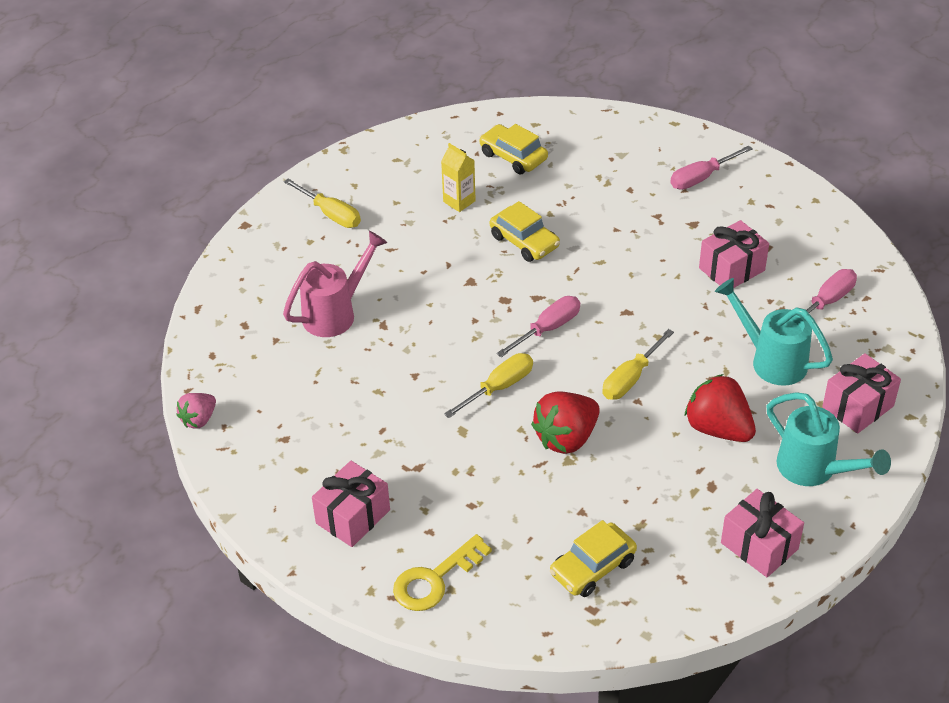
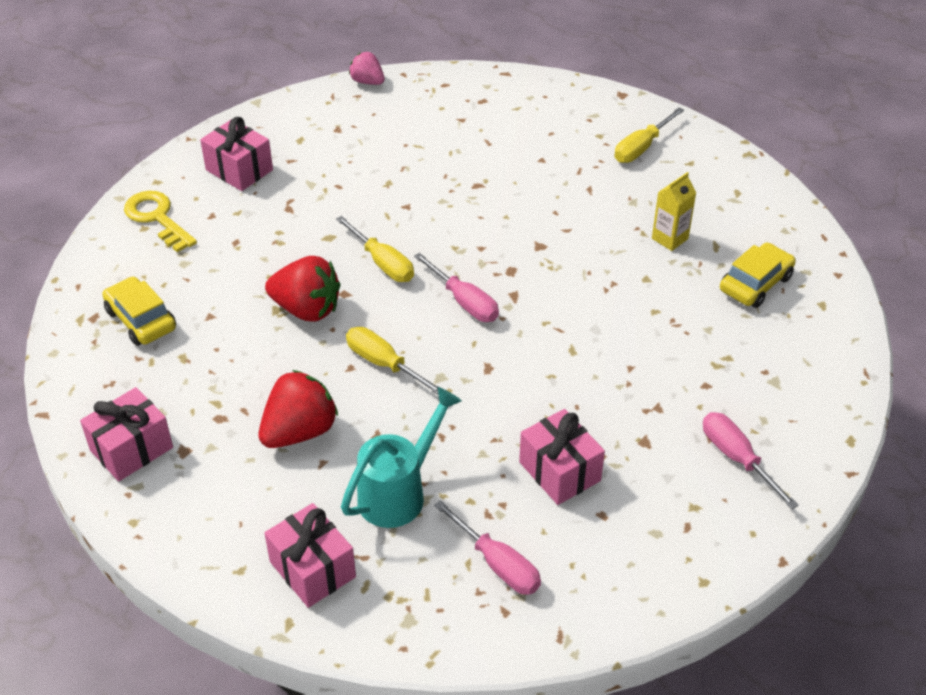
camera: 90 degrees right, 0 degrees up
(336, 313) = (495, 154): pink watering can -> none
(524, 241) = (605, 288): yellow car -> none
(566, 438) = (306, 309): red strawberry -> red strawberry turned 150 degrees clockwise
(814, 470) = (223, 511): turquoise watering can -> none

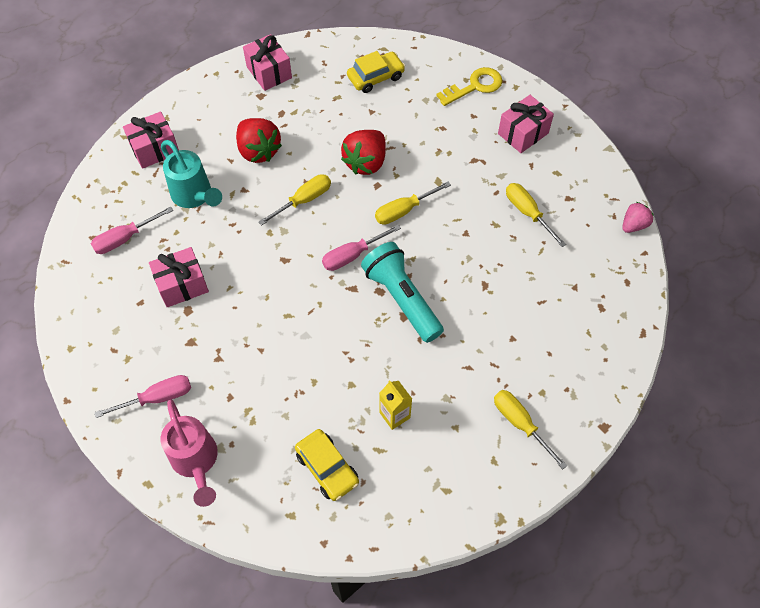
camera: 100 degrees right, 15 degrees up
(365, 159) = (527, 212): none -> yellow screwdriver
(516, 250) = (402, 298): none -> turquoise flashlight
(802, 399) = (196, 462): none -> pink watering can

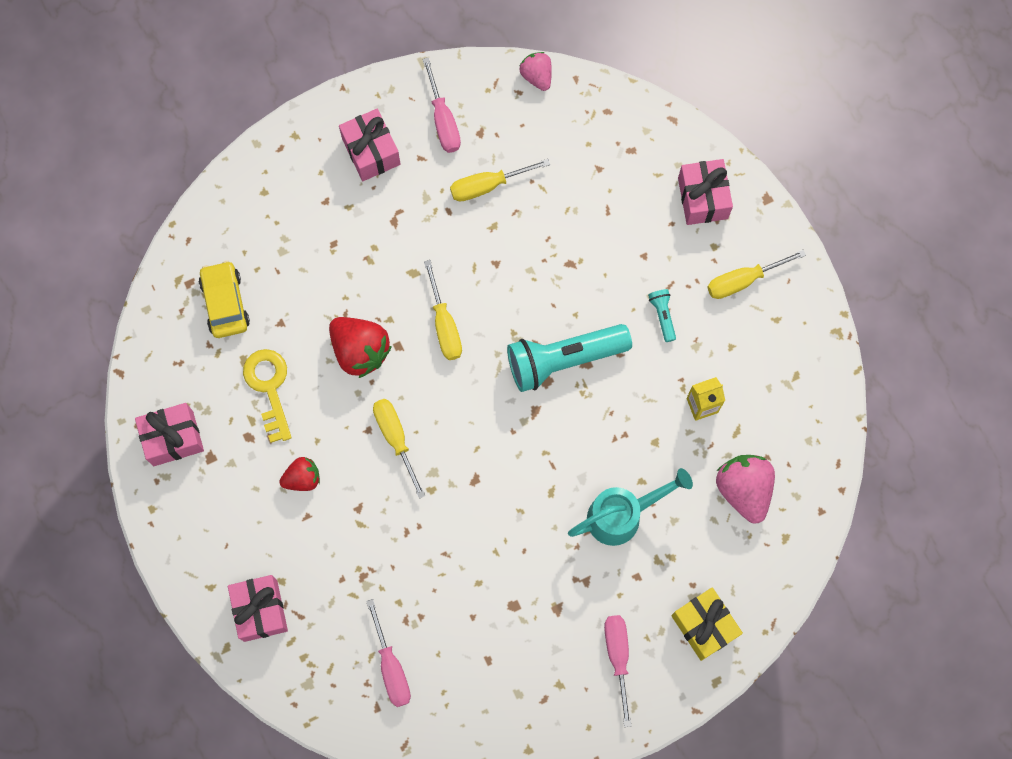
camera: 75 degrees left, 15 degrees up
(182, 285) = (477, 606): pink gift -> pink gift (702, 198)
(195, 196) = (351, 570): turquoise watering can -> turquoise watering can (622, 515)
(196, 462) = (704, 626): pink watering can -> yellow gift
(258, 151) = (302, 478): red strawberry -> red strawberry, size x0.60
(327, 468) = (744, 489): yellow car -> pink strawberry
(352, 256) = (491, 401): pink screwdriver -> pink screwdriver (443, 120)
(465, 365) = (662, 315): none -> turquoise flashlight
(475, 86) = (279, 185): yellow key -> yellow key (269, 388)

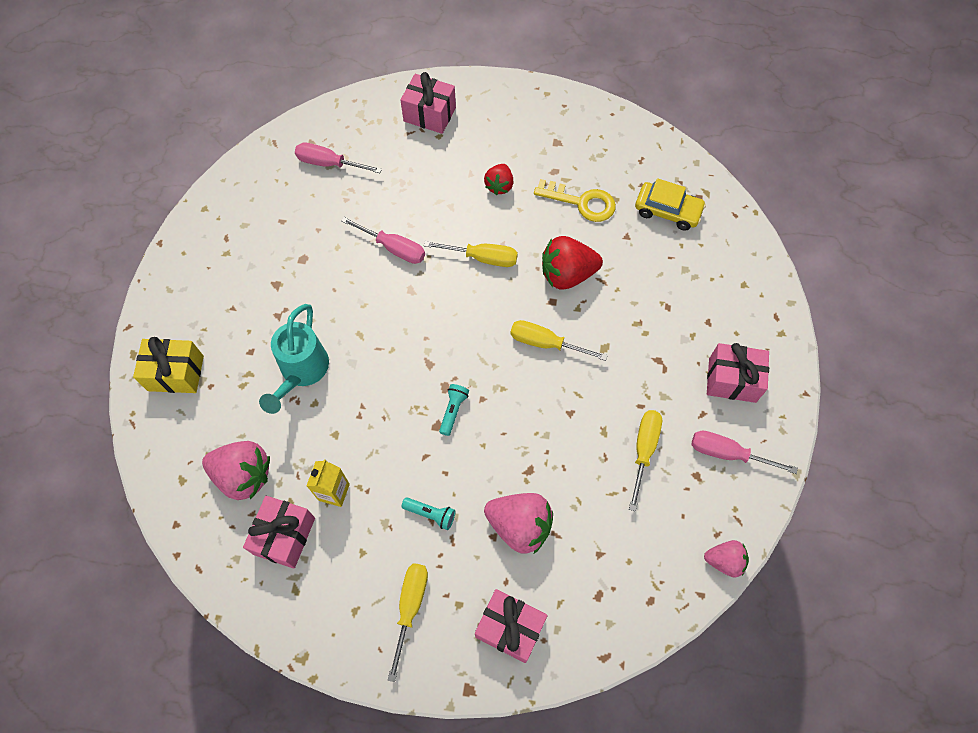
camera: 125 degrees right, 10 degrees down
(173, 438) = (587, 129): pink gift -> pink gift (284, 536)
(563, 359) = (453, 410): turquoise flashlight -> turquoise flashlight, size x0.43
(618, 656) = (210, 301): pink screwdriver -> pink screwdriver (394, 248)
(621, 241) = (519, 526): none -> pink strawberry

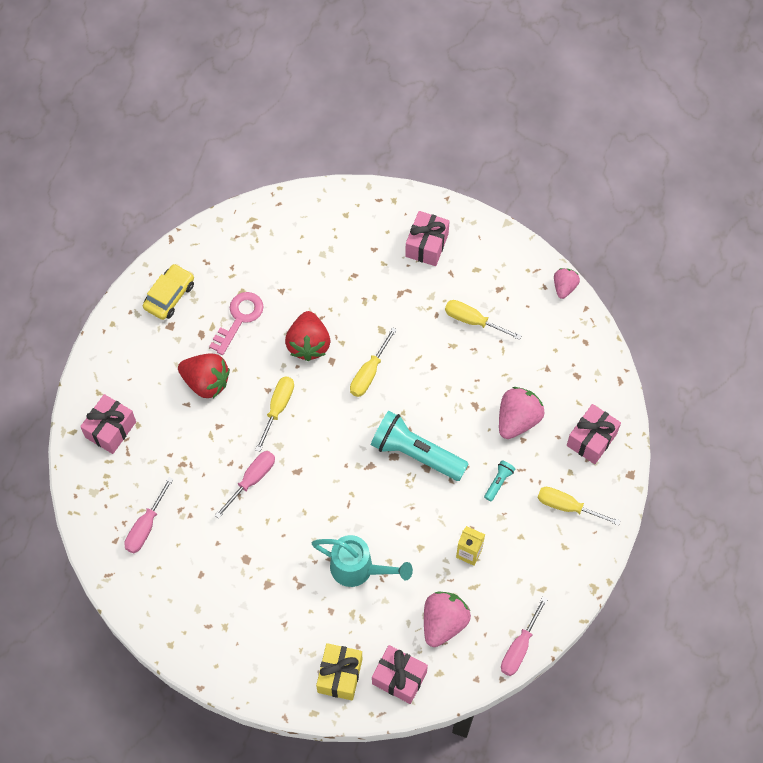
camera: 80 degrees left, 0 degrees up
(284, 536) = (499, 594): pink gift -> pink gift (399, 678)
(453, 410) = (415, 453): turquoise flashlight -> turquoise flashlight, size x2.34
(499, 186) = (206, 382): red strawberry -> red strawberry, size x1.68
(581, 202) = (239, 318): yellow key -> pink key
(667, 211) = (263, 253): yellow car -> yellow car (169, 296)
(727, 453) = (485, 264): pink screwdriver -> pink screwdriver (519, 648)

